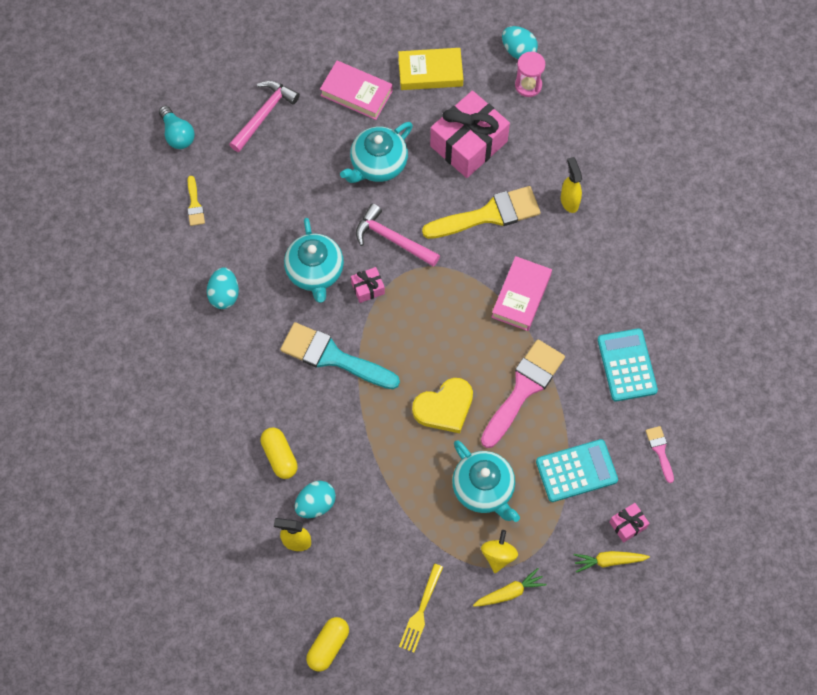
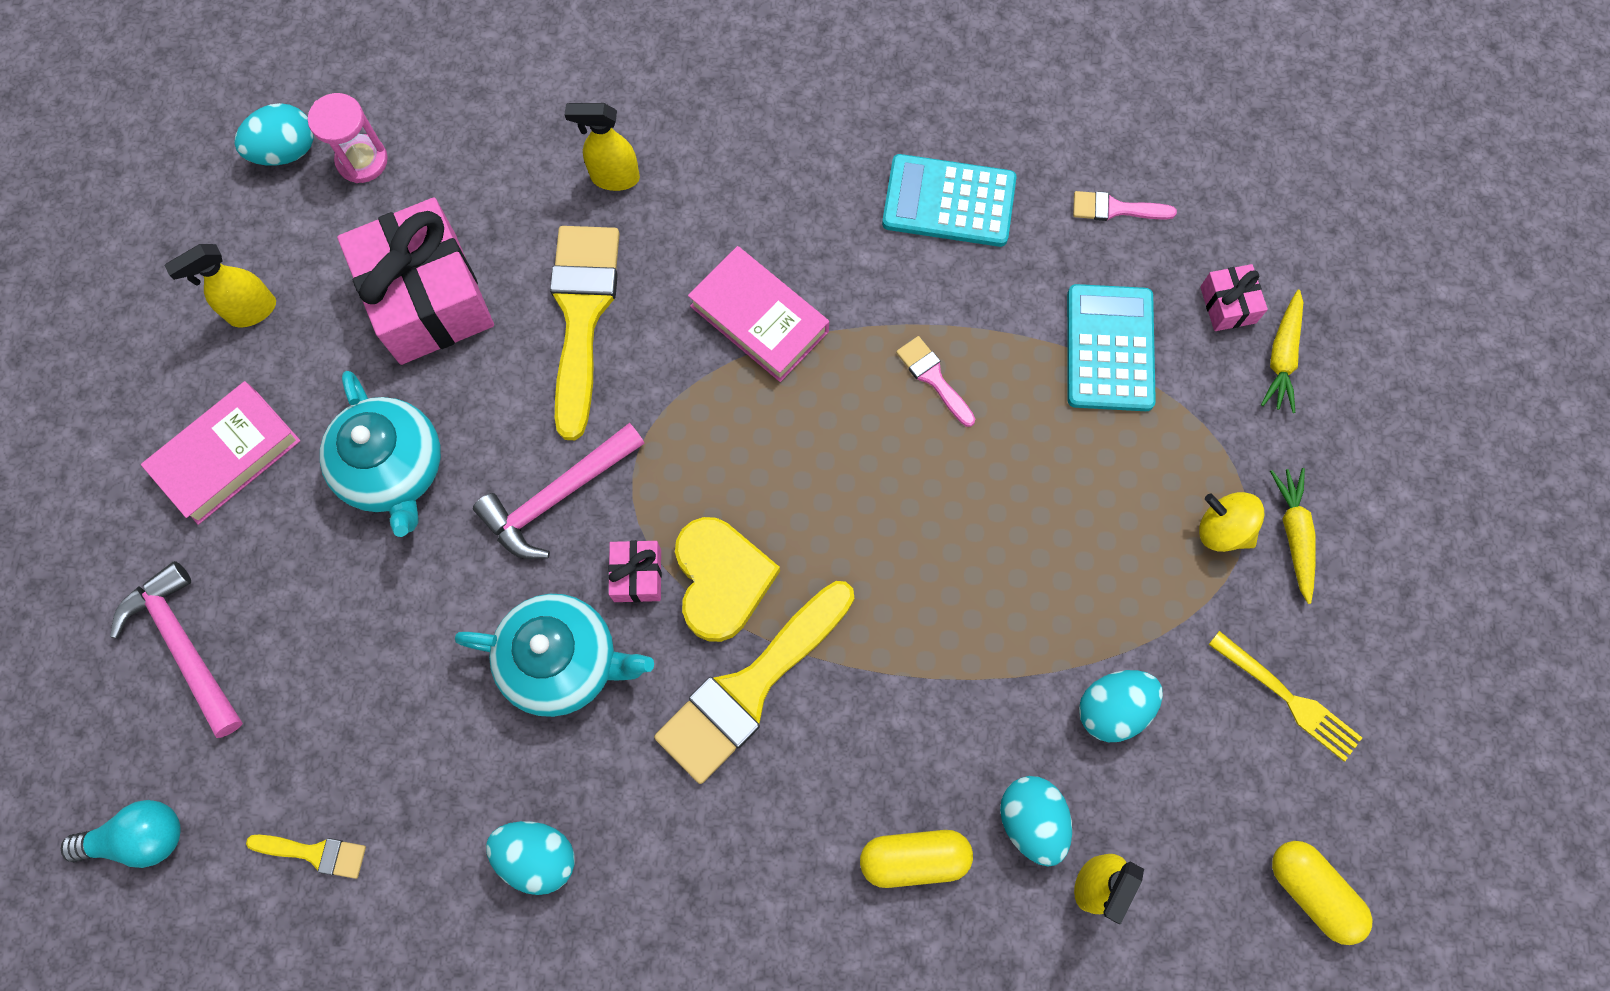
camera: 70 degrees left, 5 degrees up
(333, 357) = (750, 687): turquoise brush -> yellow brush
(384, 526) = (1112, 709): none -> turquoise egg
(430, 72) = (252, 311): yellow book -> yellow spray bottle
(444, 407) = (921, 522): yellow heart -> yellow heart (721, 579)
(484, 489) = (1095, 510): turquoise teapot -> none
(523, 389) = (933, 378): pink brush -> pink brush, size x0.47

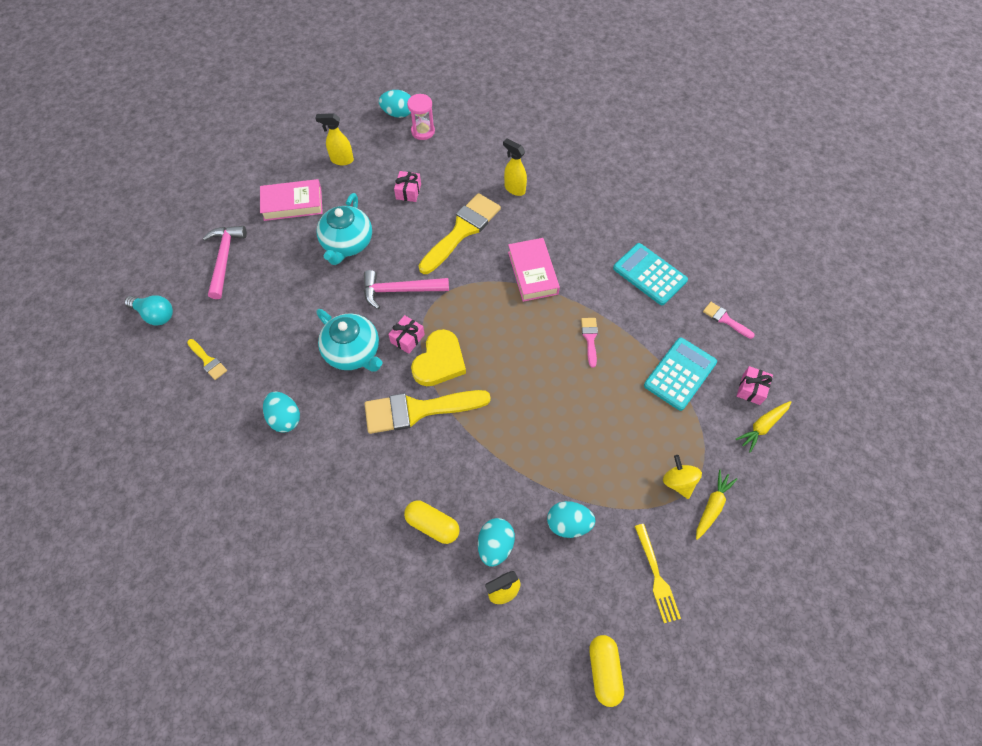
camera: 35 degrees right, 10 degrees down
(428, 298) = (408, 191): pink gift -> pink gift, size x0.44

